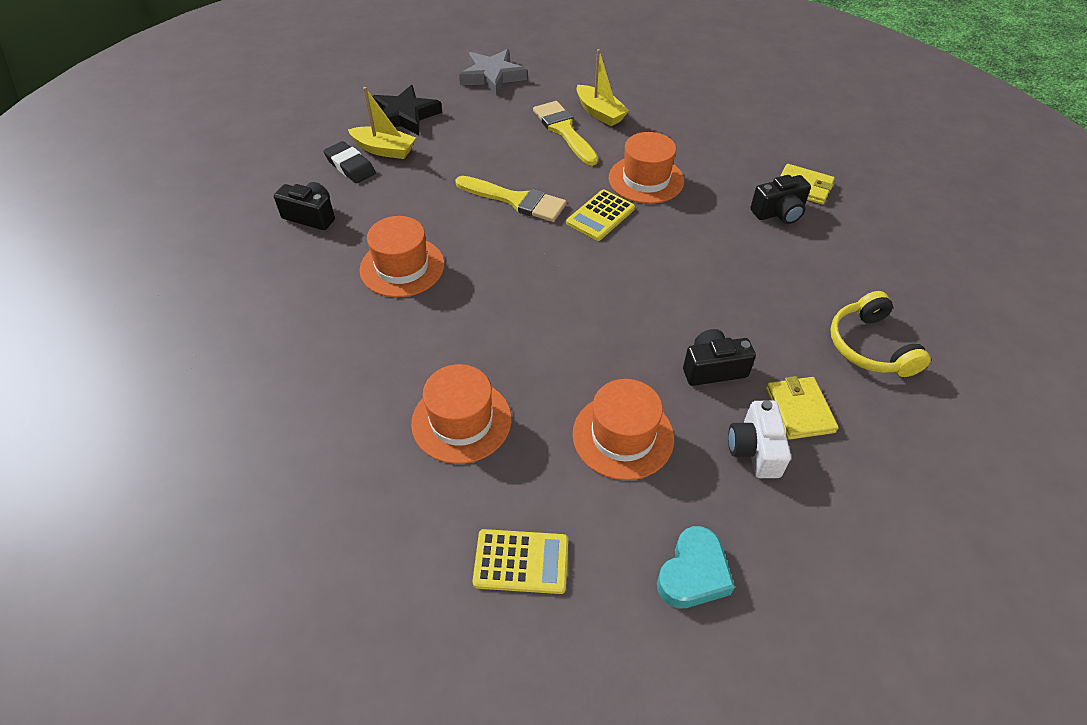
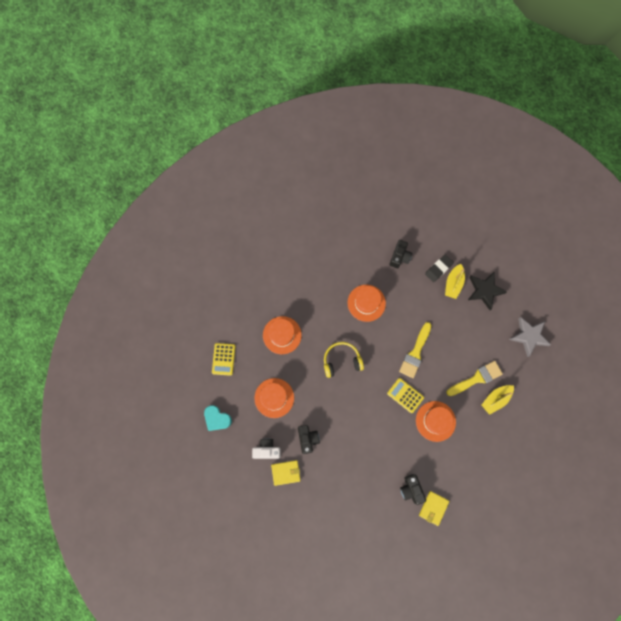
camera: 90 degrees right, 25 degrees up
(870, 346) = (320, 513): yellow headphones -> yellow headphones (341, 361)

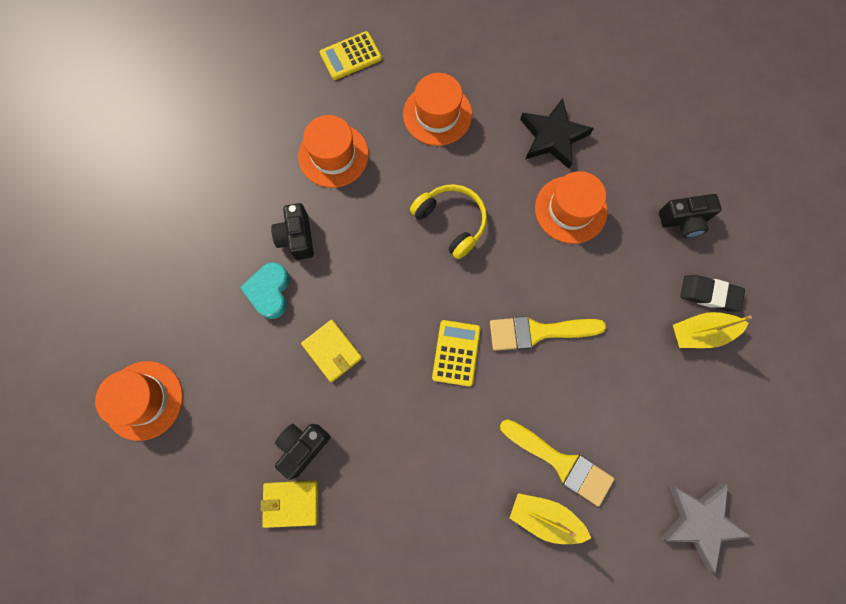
camera: 60 degrees right, 0 degrees up
(217, 418) = (257, 95): turquoise heart -> turquoise heart (270, 292)
(267, 450) = (247, 188): white camera -> none
(286, 472) = (227, 233): yellow wallet -> yellow wallet (332, 351)
(307, 439) = (297, 237): black camera -> black camera turned 120 degrees clockwise
(435, 421) = (442, 428): orange hat -> orange hat (143, 400)
(484, 291) = (727, 394): black star -> black star (552, 137)

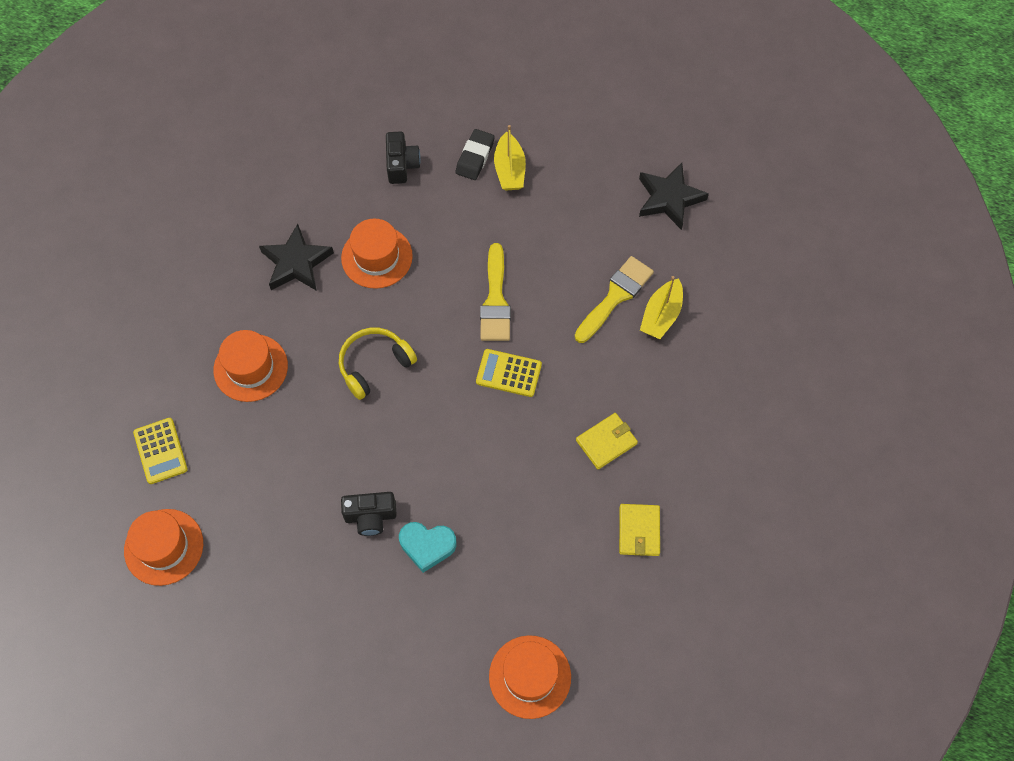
camera: 85 degrees left, 10 degrees down
(303, 447) = (587, 518): black camera -> none
(332, 351) = (496, 486): yellow wallet -> yellow wallet (606, 442)
(333, 155) = (280, 475): orange hat -> orange hat (164, 547)
(700, 521) = (669, 198): grey star -> black star

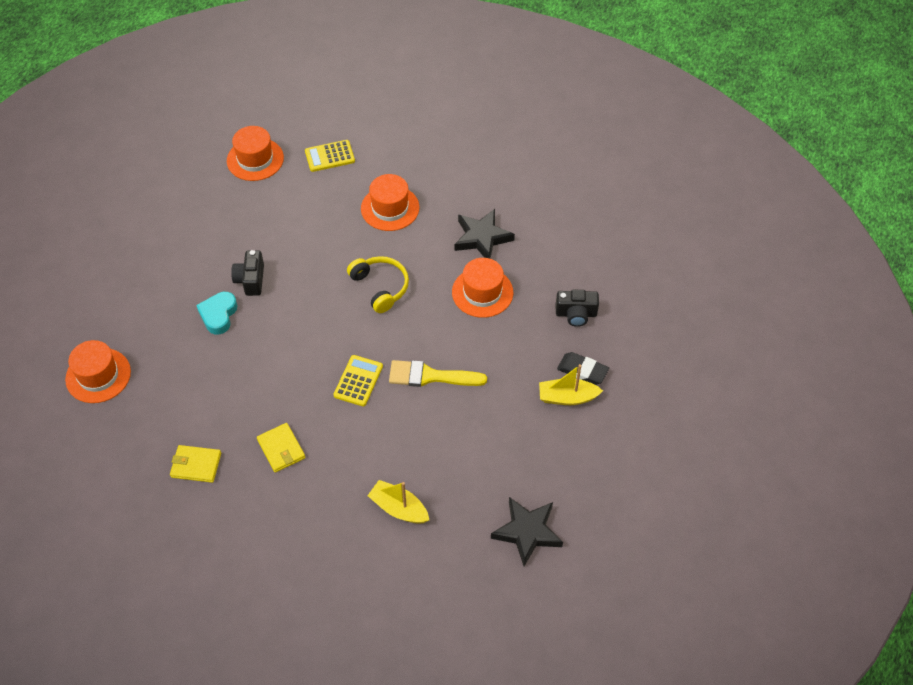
camera: 95 degrees right, 10 degrees down
(615, 296) = (423, 472): yellow brush -> none

